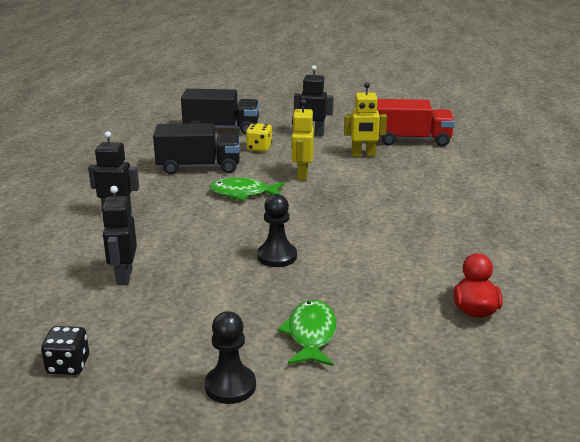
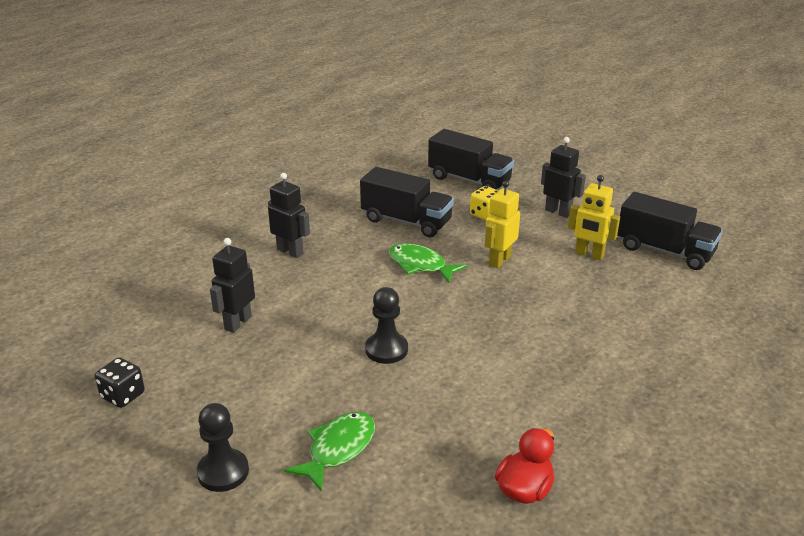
camera: 30 degrees right, 5 degrees up
(412, 140) = (664, 251): red truck -> black truck

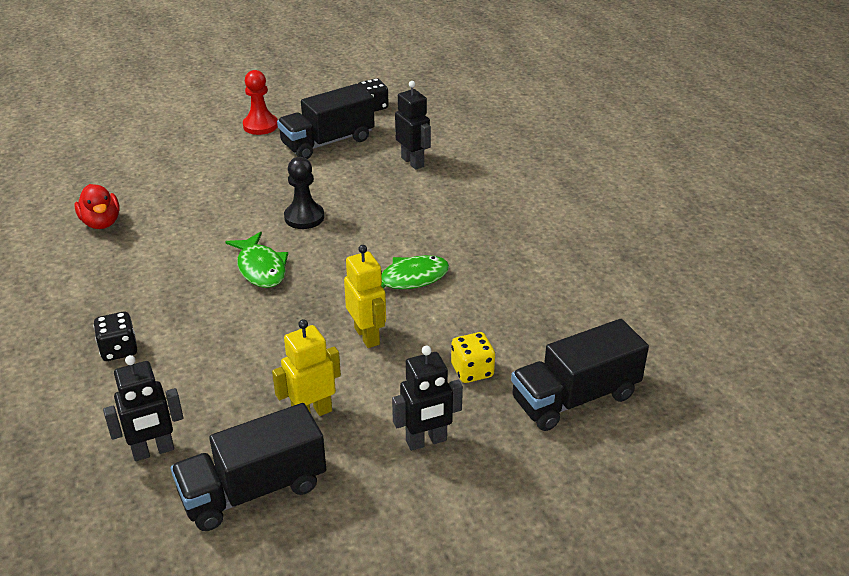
camera: 120 degrees right, 5 degrees up
(223, 472) = (260, 126): black pawn -> red pawn
(290, 251) = (503, 212): black robot -> black robot (153, 451)
(338, 449) = (228, 167): green fish -> green fish (260, 268)
(406, 221) = (505, 302): black truck -> black truck (327, 142)
(648, 364) = (119, 350): none -> black dice

